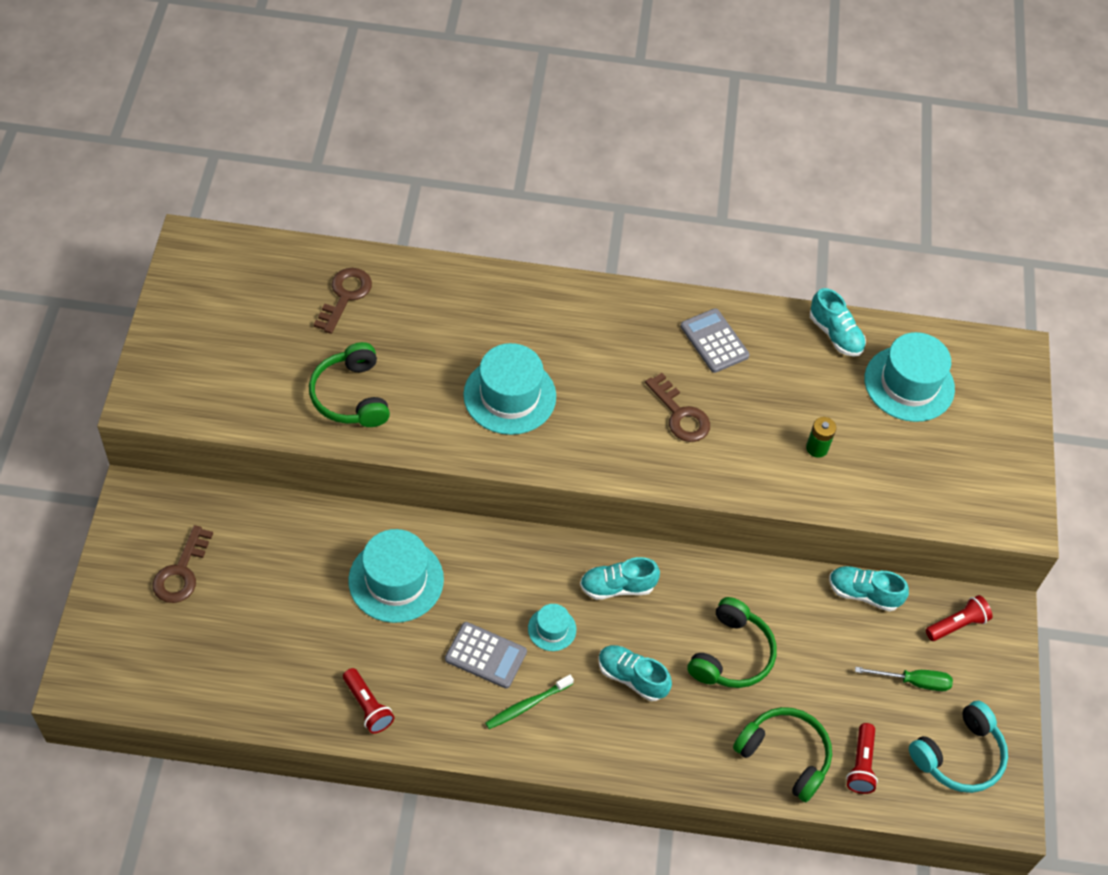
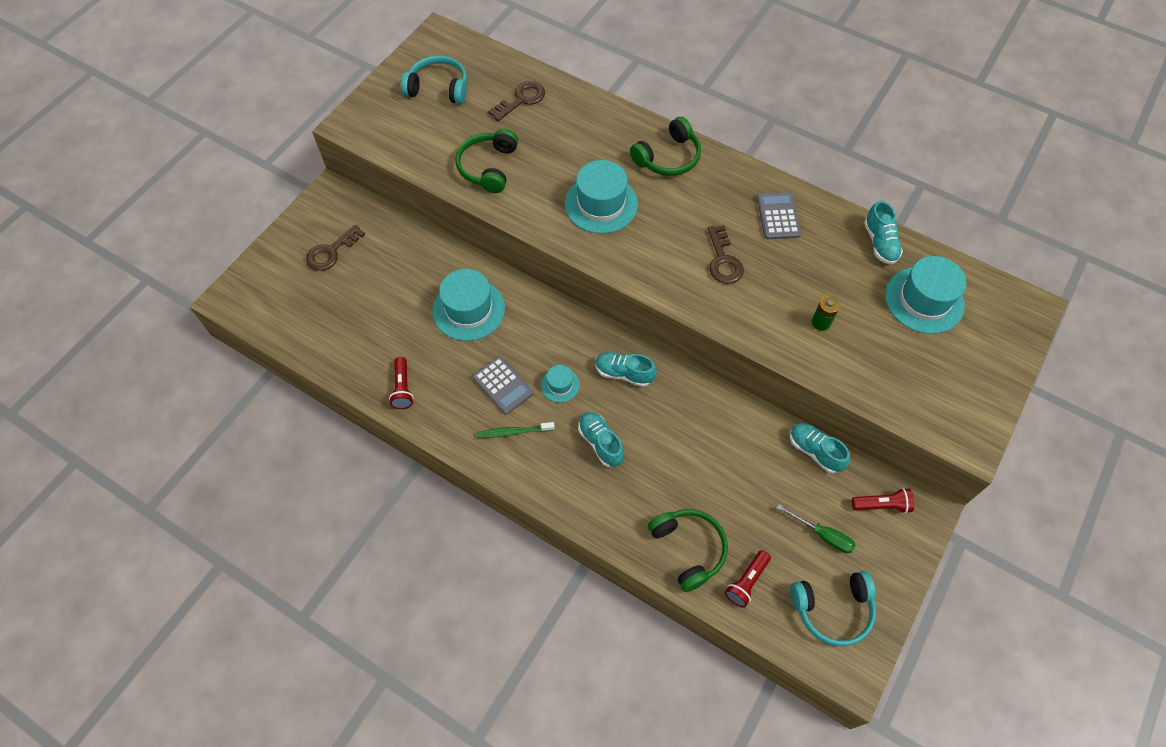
camera: 30 degrees right, 5 degrees up
(232, 314) = (438, 88): none -> turquoise headphones
(731, 654) = (685, 456): green headphones -> green headphones (668, 157)

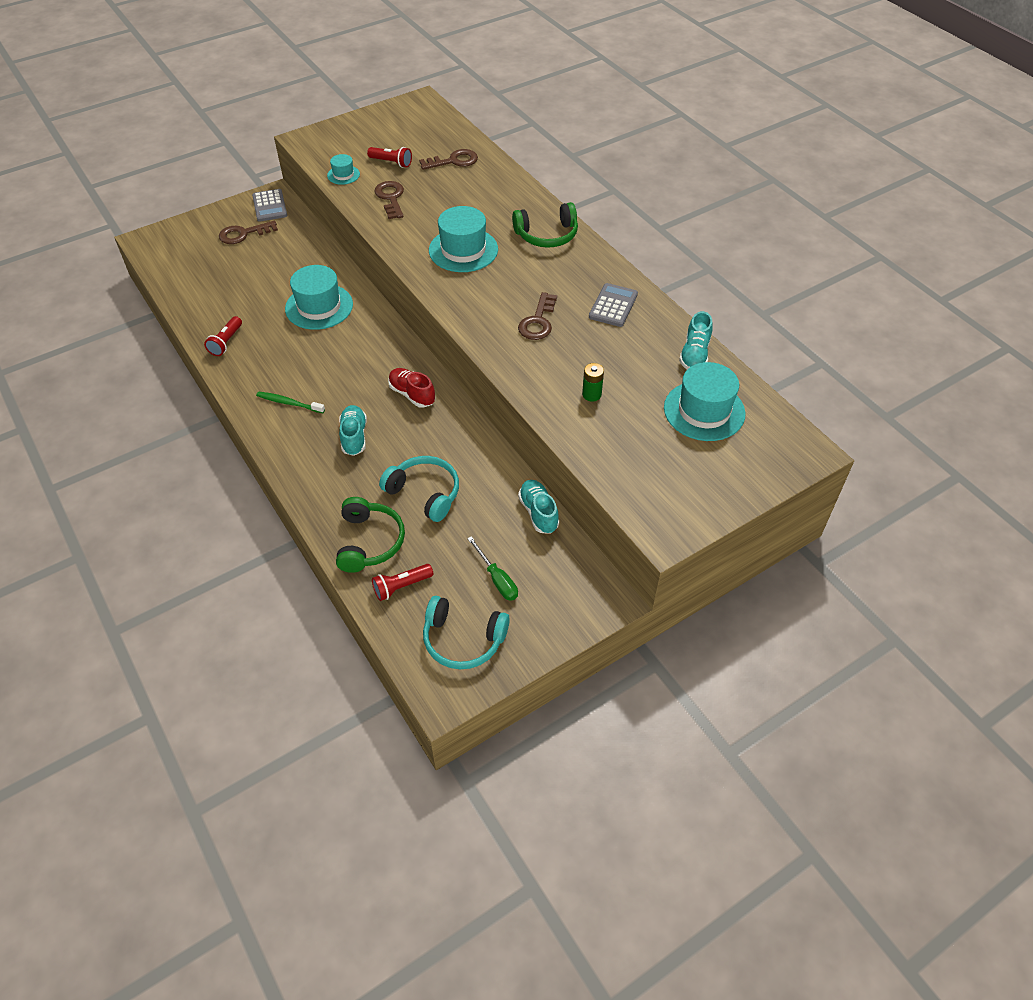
camera: 25 degrees right, 10 degrees down
(438, 88) = (393, 135): turquoise headphones -> turquoise headphones (424, 493)
(488, 167) = (390, 198): green headphones -> brown key
(503, 385) = (305, 368): grey calculator -> grey calculator (270, 206)
(560, 385) = (352, 384): turquoise hat -> turquoise hat (343, 175)
(624, 373) = (412, 394): turquoise shoe -> red shoe
(882, 505) = (571, 578): red flashlight -> red flashlight (391, 162)

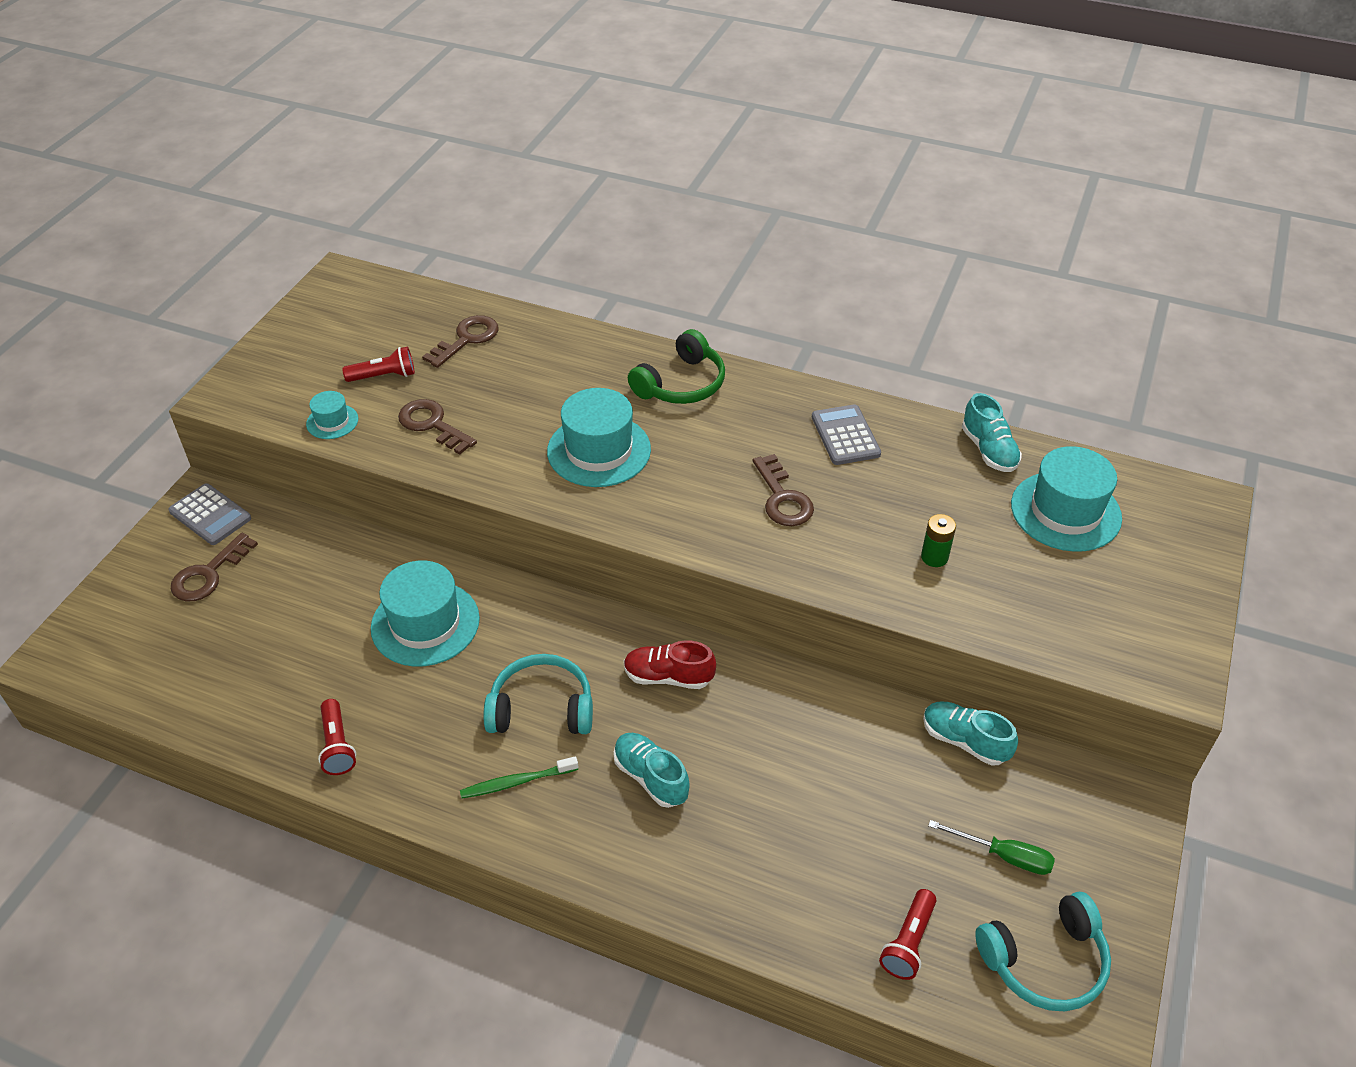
camera: 35 degrees left, 5 degrees down
(369, 542) = (811, 909): green headphones -> none
(424, 493) = (813, 799): turquoise headphones -> turquoise headphones (542, 708)

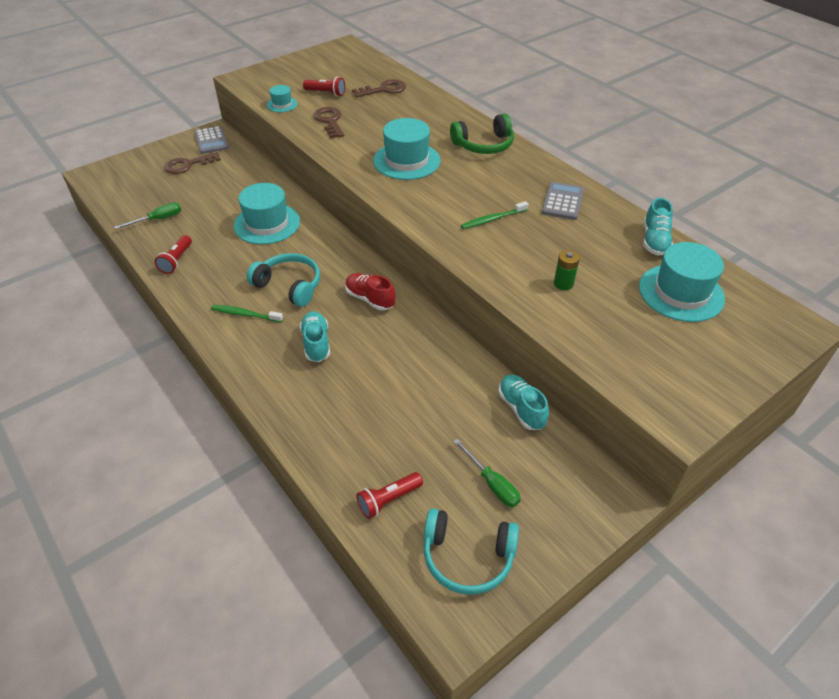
camera: 30 degrees right, 0 degrees up
(244, 690) = (158, 219): none -> green screwdriver
(783, 498) = (493, 219): brown key -> green toothbrush

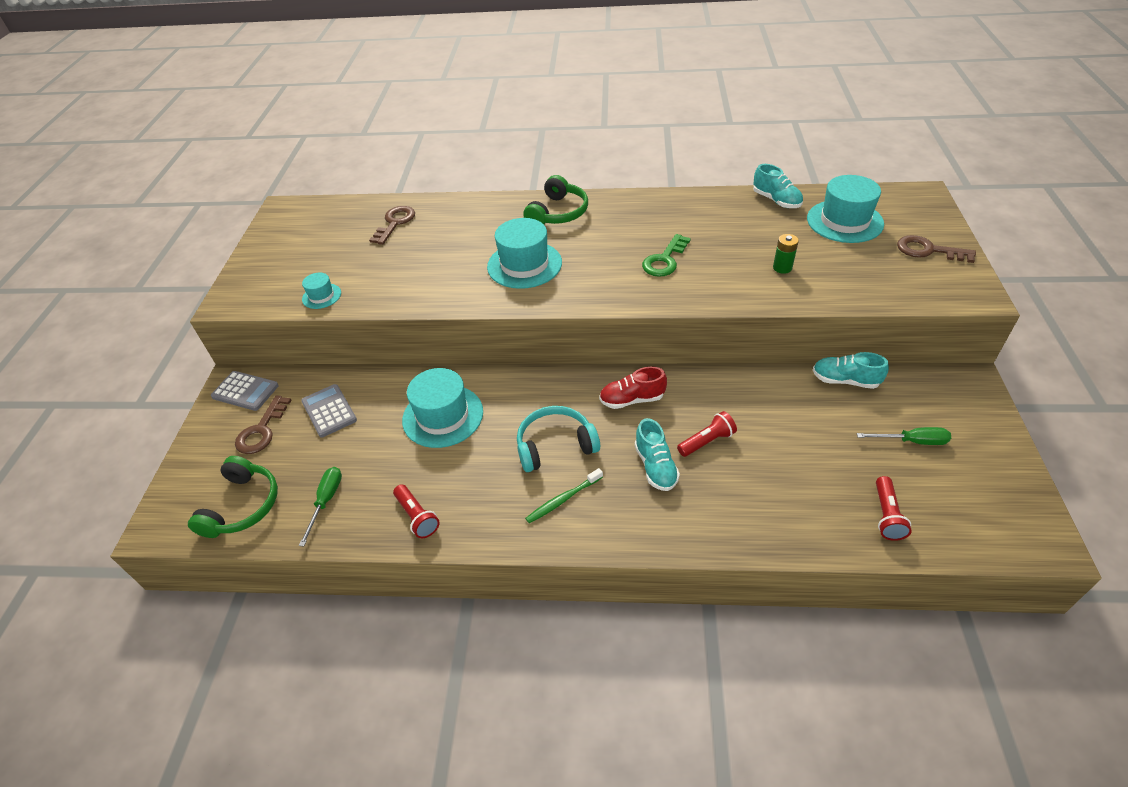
camera: 45 degrees left, 0 degrees up
(129, 192) = (242, 506): none -> green headphones
(316, 343) = (655, 466): turquoise shoe -> turquoise shoe turned 135 degrees counterclockwise
(326, 93) = (346, 259): red flashlight -> red flashlight (707, 441)
(329, 121) = (397, 279): brown key -> brown key (928, 250)
(467, 557) = (978, 497): turquoise headphones -> none
(493, 219) = (664, 260): green toothbrush -> green key
(562, 201) = (682, 215): grey calculator -> grey calculator (329, 411)

